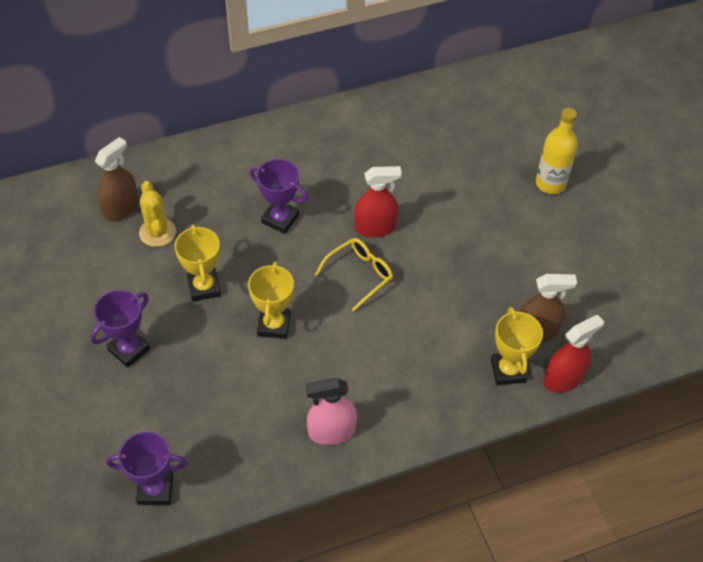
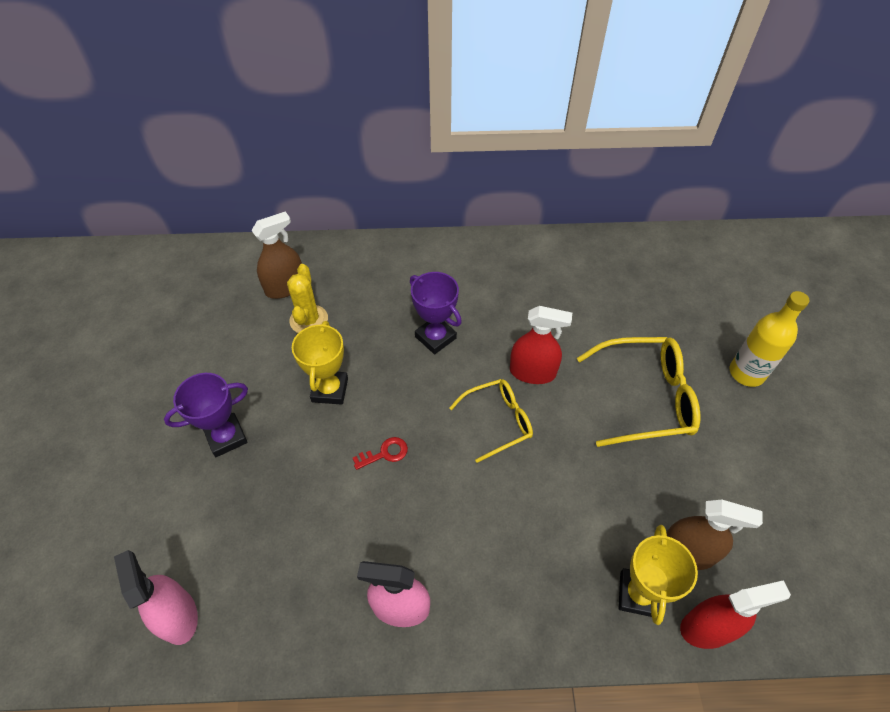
camera: 20 degrees right, 0 degrees up
(155, 489) = (178, 616): purple trophy -> pink spray bottle
(274, 325) = (385, 453): yellow trophy -> red key
(474, 224) = (645, 398): none -> yellow glasses

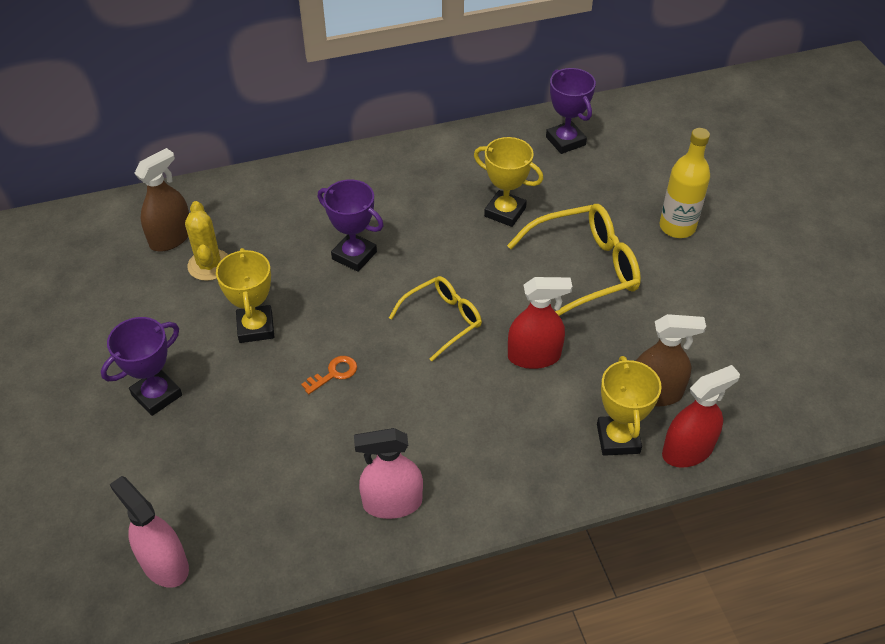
camera: 15 degrees left, 5 degrees down
(385, 453) = (334, 373): red key -> orange key
(532, 372) = (465, 268): red spray bottle -> red spray bottle (534, 356)
(583, 323) = (505, 212): none -> yellow trophy
(656, 263) = (565, 141): none -> purple trophy

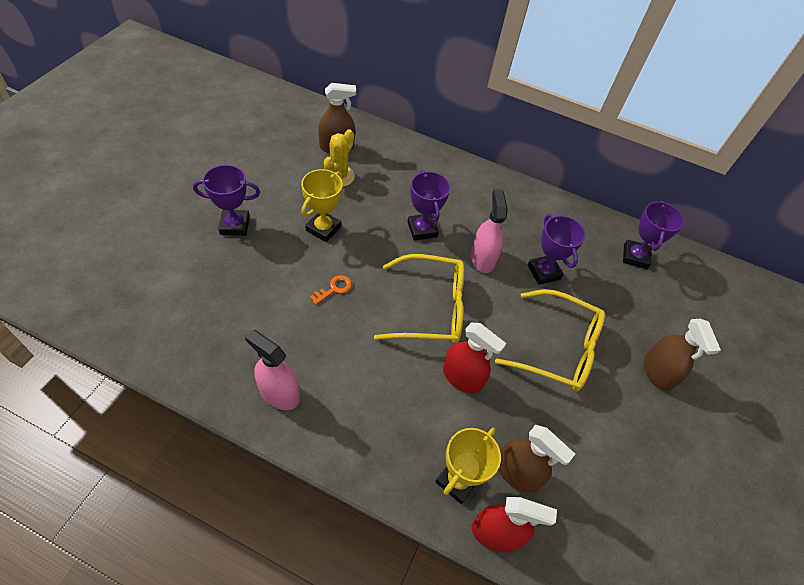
camera: 35 degrees right, 5 degrees up
(164, 564) = (134, 319): pink spray bottle -> pink spray bottle (482, 259)
(334, 373) = (334, 289): orange key -> orange key turned 45 degrees counterclockwise
(442, 320) = (430, 308): yellow glasses -> yellow glasses, size x1.58
(505, 212) = (544, 272): yellow trophy -> purple trophy
(677, 227) = (657, 372): yellow bottle -> brown spray bottle

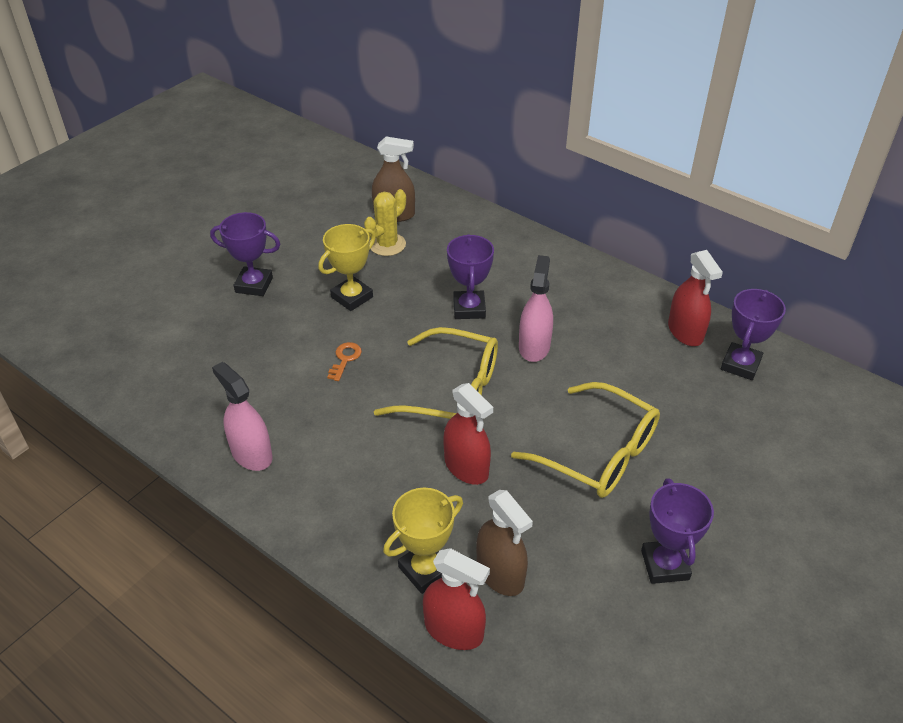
camera: 20 degrees right, 10 degrees down
(334, 289) = (345, 359): orange key -> orange key turned 45 degrees counterclockwise
(544, 272) = (609, 369): purple trophy -> purple trophy (665, 565)
(589, 233) = (685, 332): none -> red spray bottle
(657, 372) = (724, 496): brown spray bottle -> none

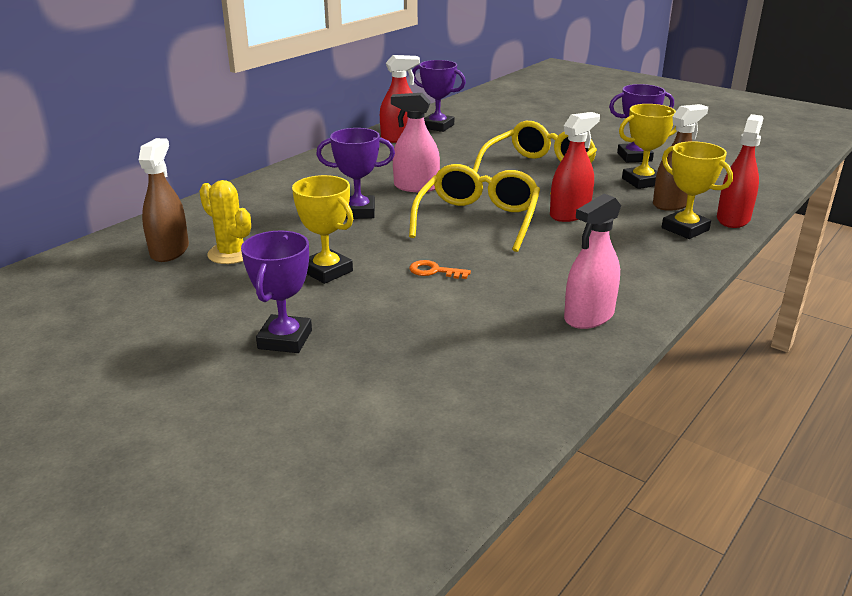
camera: 90 degrees left, 15 degrees down
(571, 556) = (642, 181): none -> yellow trophy

